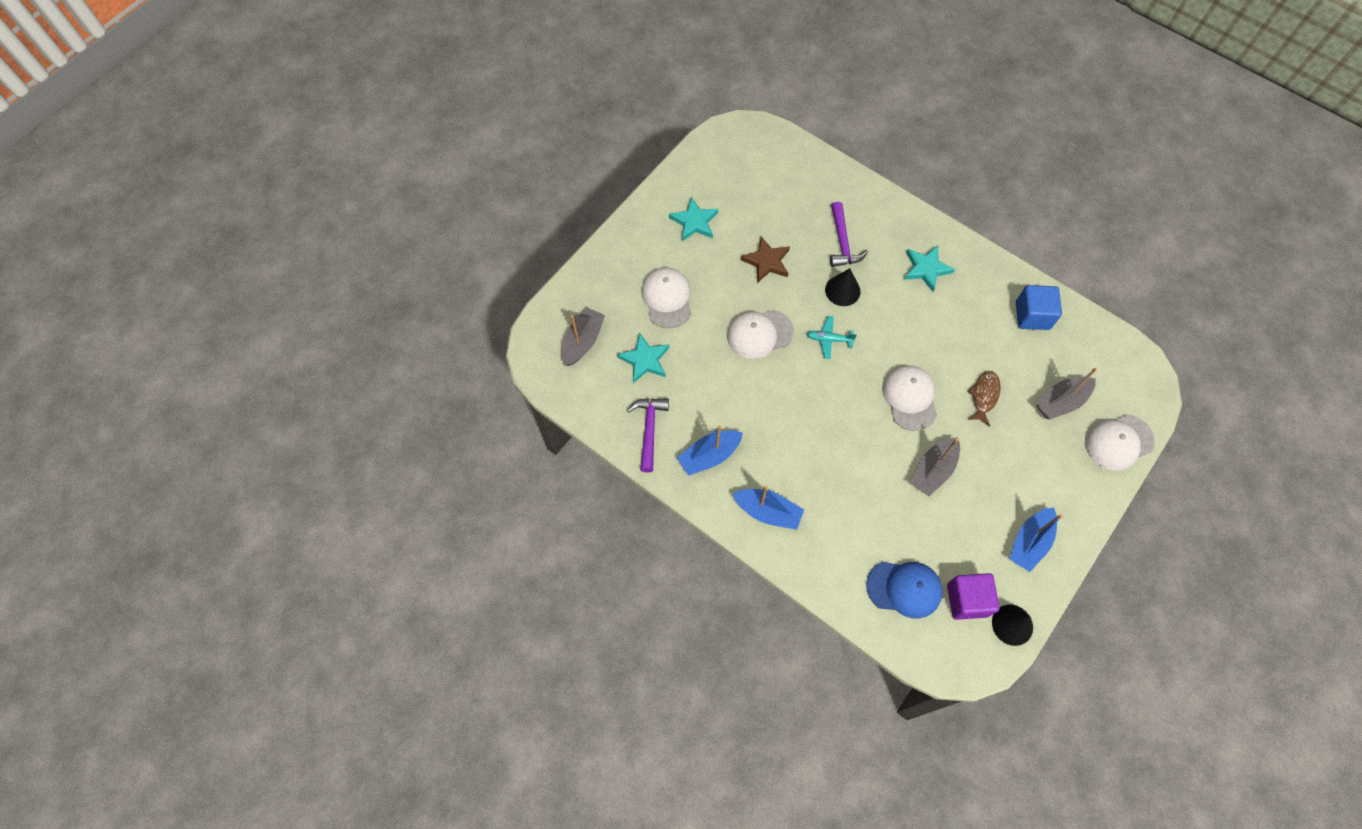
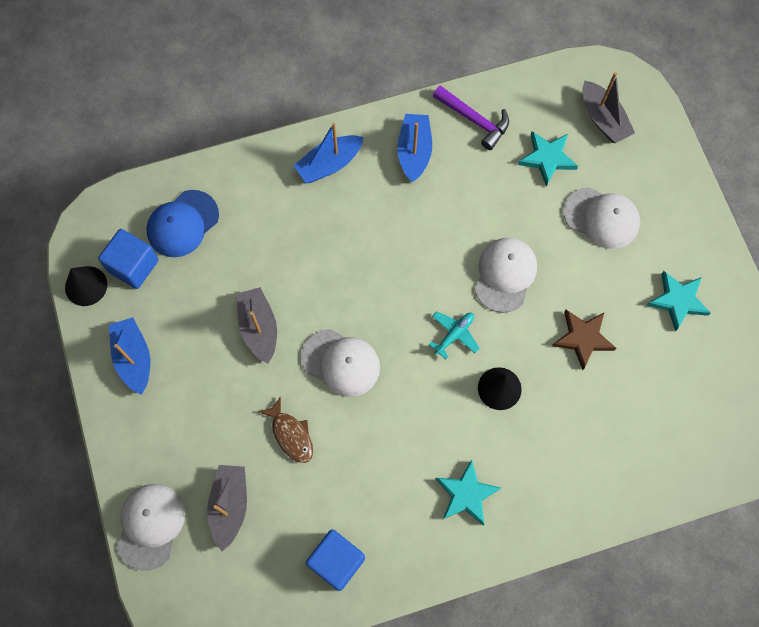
camera: 125 degrees right, 5 degrees up
(842, 242) = (556, 431): purple hammer -> none
(967, 600) = (133, 266): purple cube -> blue cube

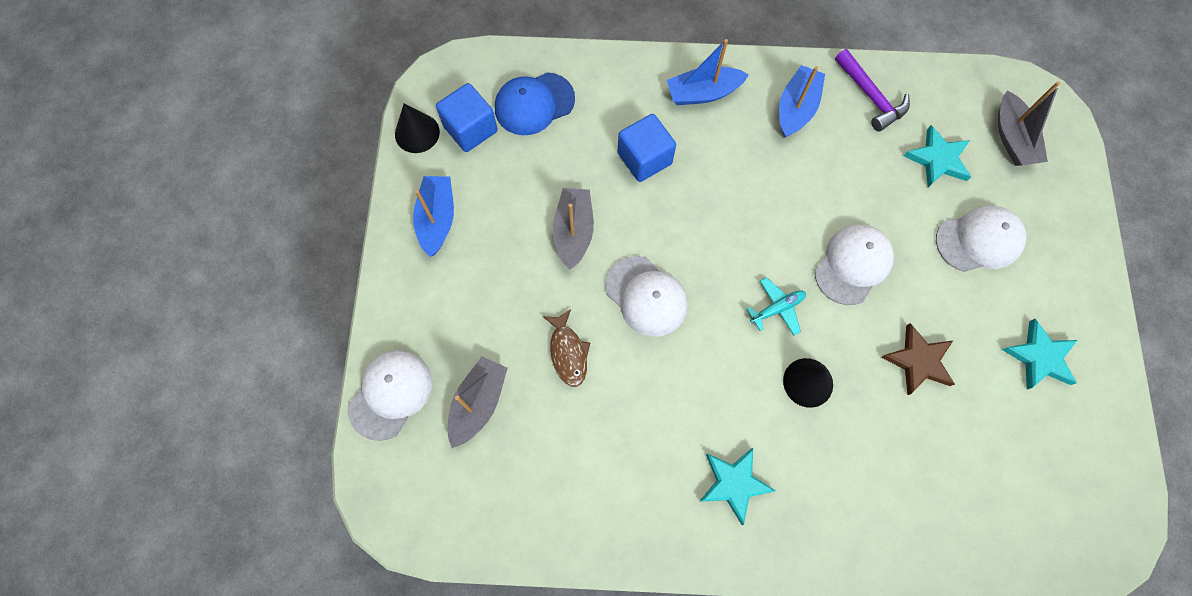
camera: 20 degrees right, 0 degrees up
(336, 561) = (569, 504): blue cube -> blue cube (644, 158)
(601, 218) = (979, 240): white cap -> white cap turned 60 degrees counterclockwise

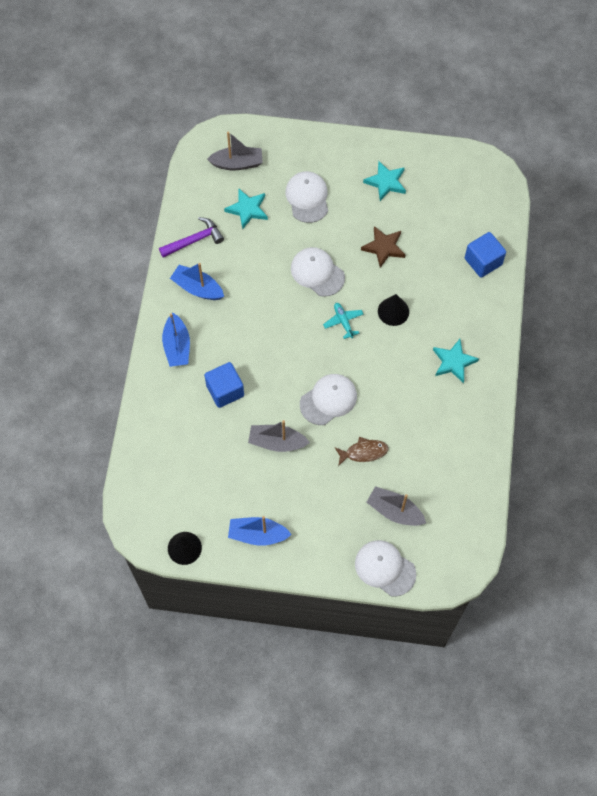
camera: 85 degrees left, 5 degrees down
(470, 129) = (186, 509): blue cube -> blue cube (483, 261)
(534, 104) = (170, 462): blue cap -> none

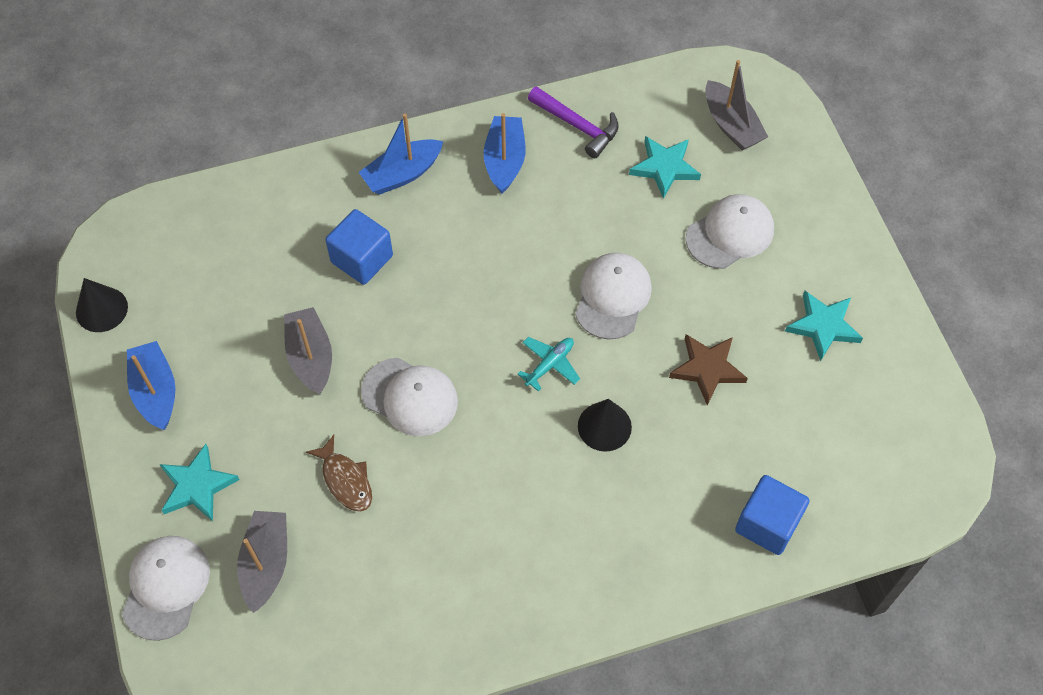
camera: 65 degrees right, 5 degrees down
(453, 362) = (562, 550): turquoise star -> turquoise star (197, 486)

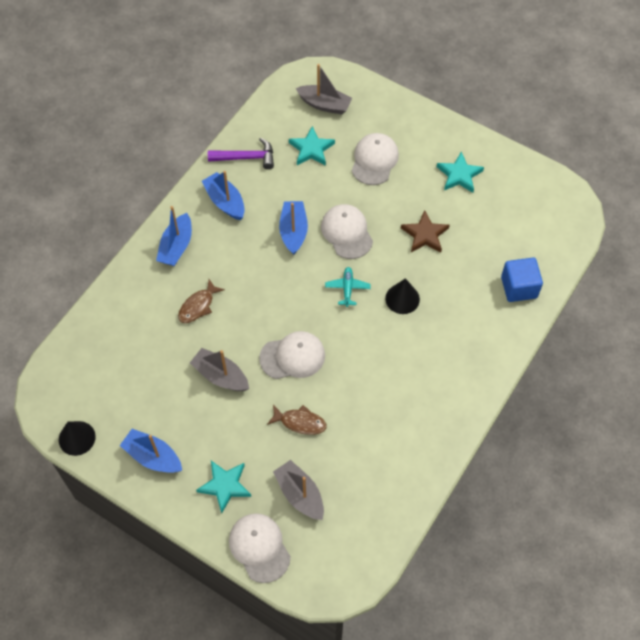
camera: 40 degrees left, 0 degrees up
(362, 259) = (198, 306): blue cube -> brown fish
(550, 250) = (293, 231): none -> blue boat

